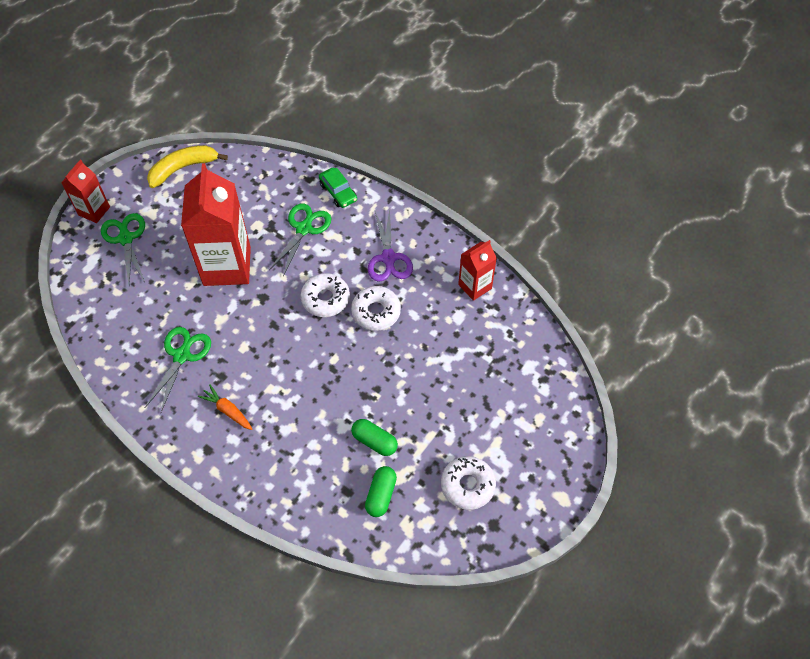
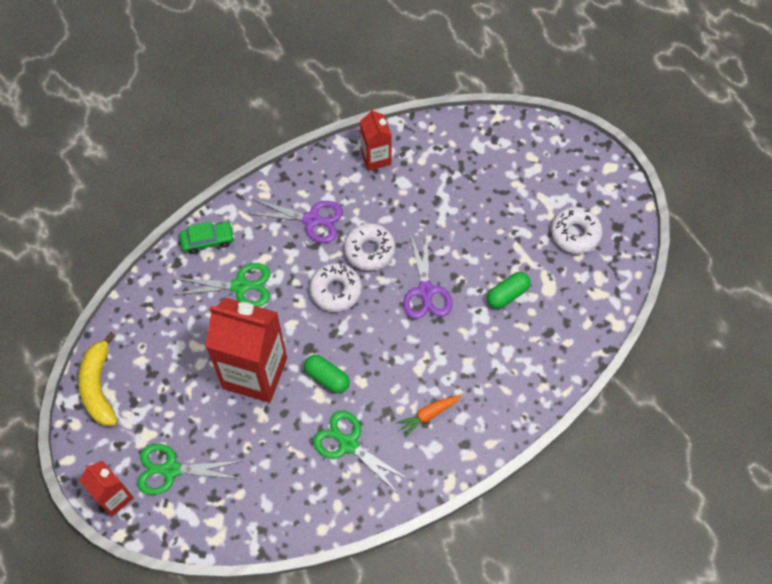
camera: 70 degrees left, 5 degrees up
(304, 229) = (240, 286): green scissors -> green scissors turned 135 degrees clockwise
(352, 370) = (426, 291): none -> purple scissors
(381, 495) = (562, 305): green capsule -> green capsule (327, 377)

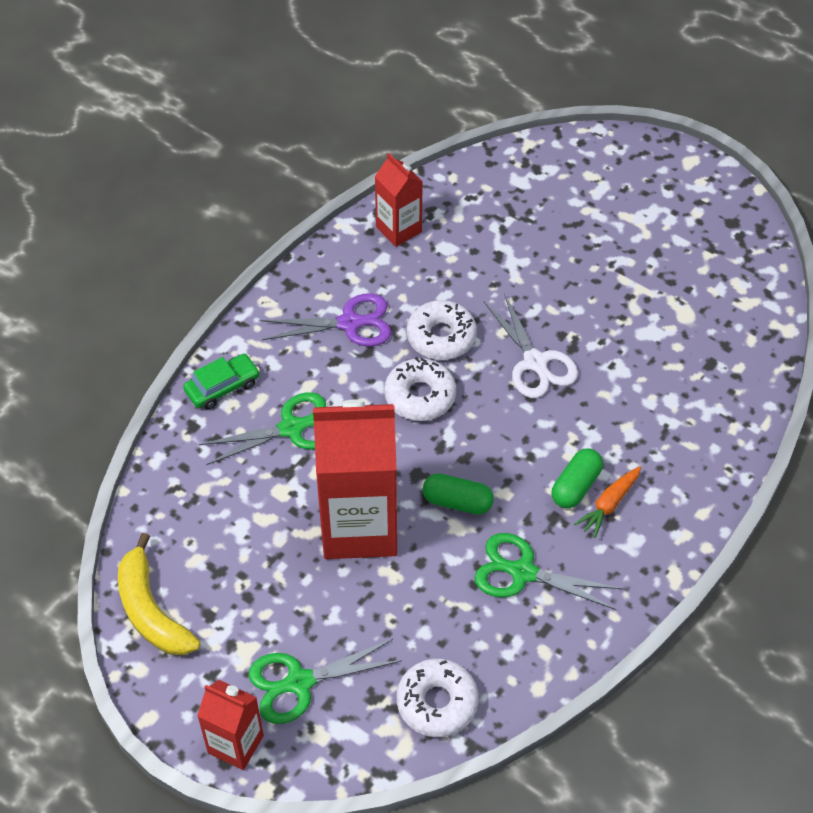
camera: 20 degrees left, 10 degrees down
(426, 291) = (535, 362): purple scissors -> white scissors
(507, 294) = (638, 336): green capsule -> green capsule (575, 486)
(575, 234) = (686, 244): white donut -> white donut (437, 702)

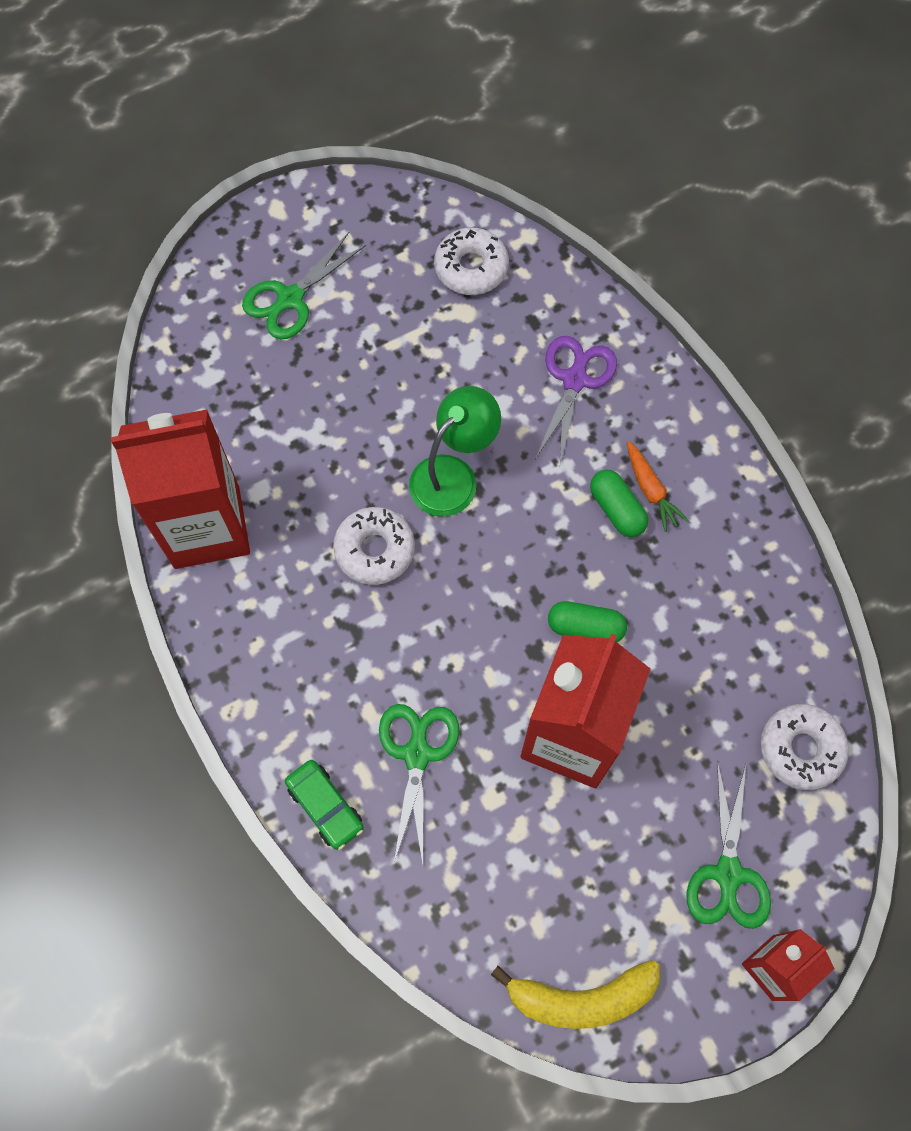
camera: 65 degrees left, 15 degrees up
(222, 387) = (325, 806): green car -> green car turned 150 degrees clockwise
(349, 323) = (308, 634): purple scissors -> purple scissors (574, 380)
(399, 229) = (207, 527): red carton -> red carton, size x1.90
(420, 396) = (439, 605): white donut -> white donut (471, 268)
(457, 502) = (585, 627): green capsule -> green capsule turned 60 degrees clockwise
(523, 572) = (692, 604): green scissors -> green scissors (290, 299)
(535, 362) = (453, 475): white scissors -> green lamp

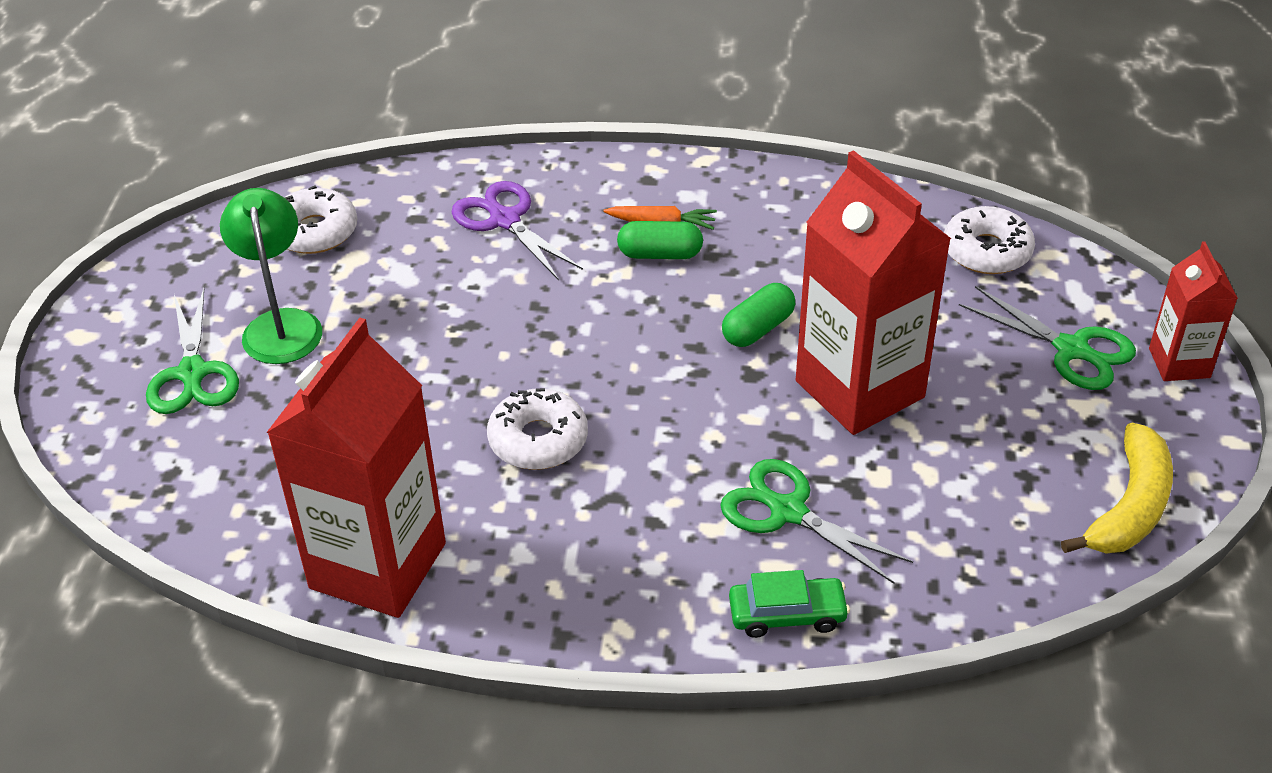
camera: 55 degrees left, 25 degrees down
(453, 475) = (516, 345): green lamp -> green lamp (281, 324)

